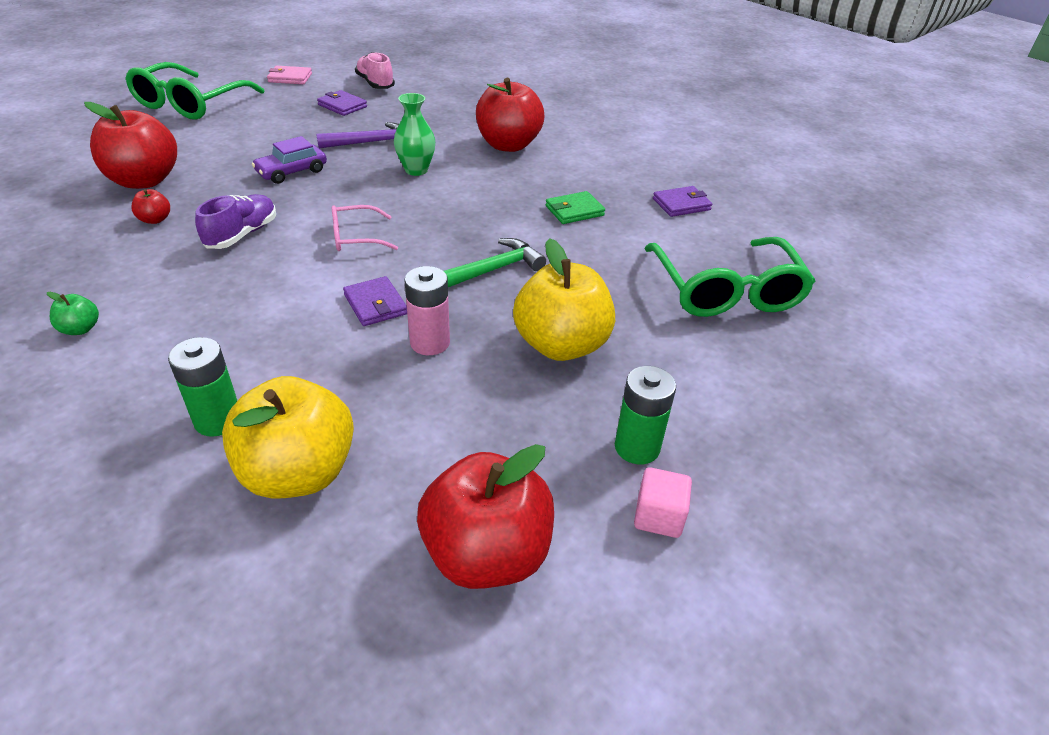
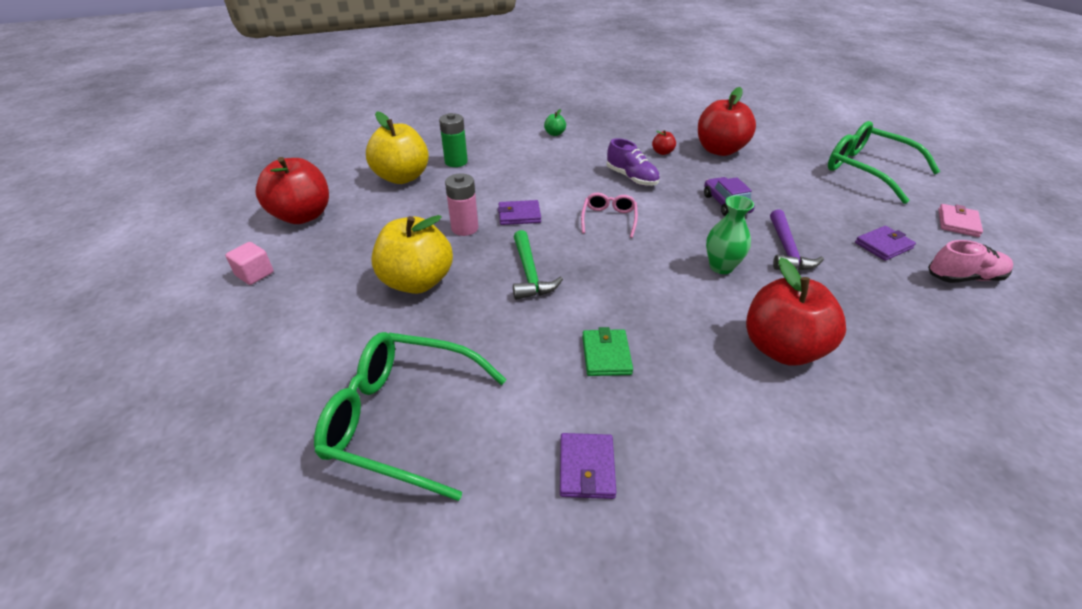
camera: 115 degrees right, 0 degrees up
(637, 447) = (303, 284): green battery -> none

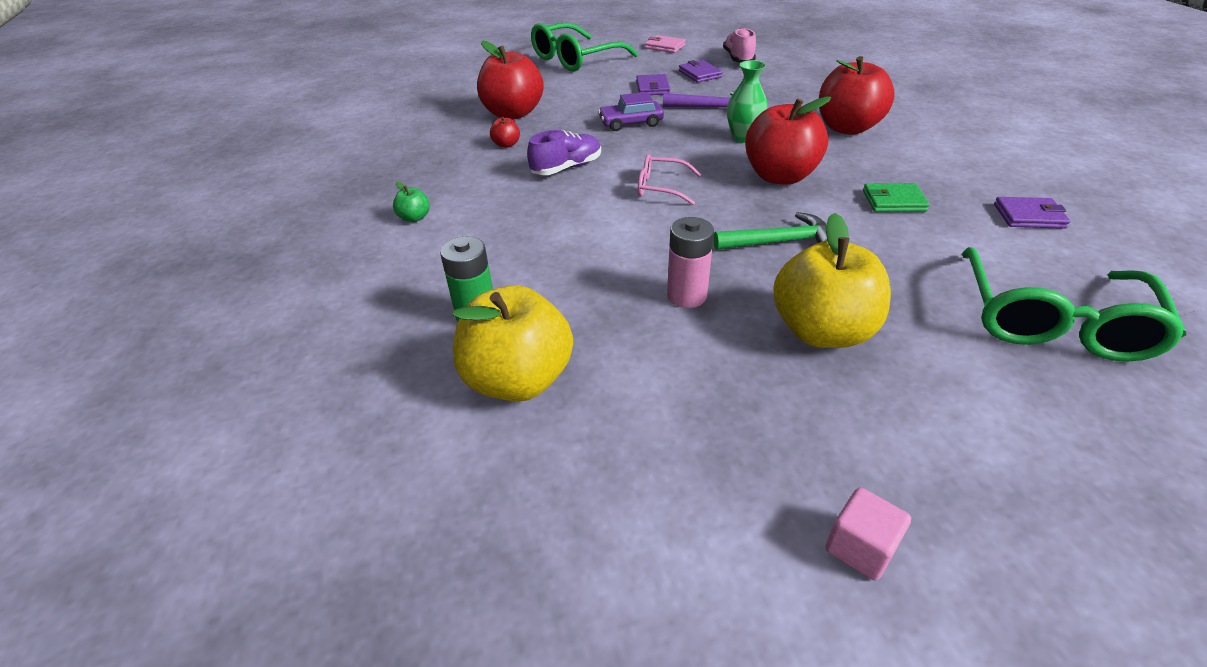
camera: 85 degrees left, 0 degrees up
(302, 216) = (652, 516): red apple -> red apple (779, 176)
(519, 215) = (652, 249): purple wallet -> purple wallet (652, 88)

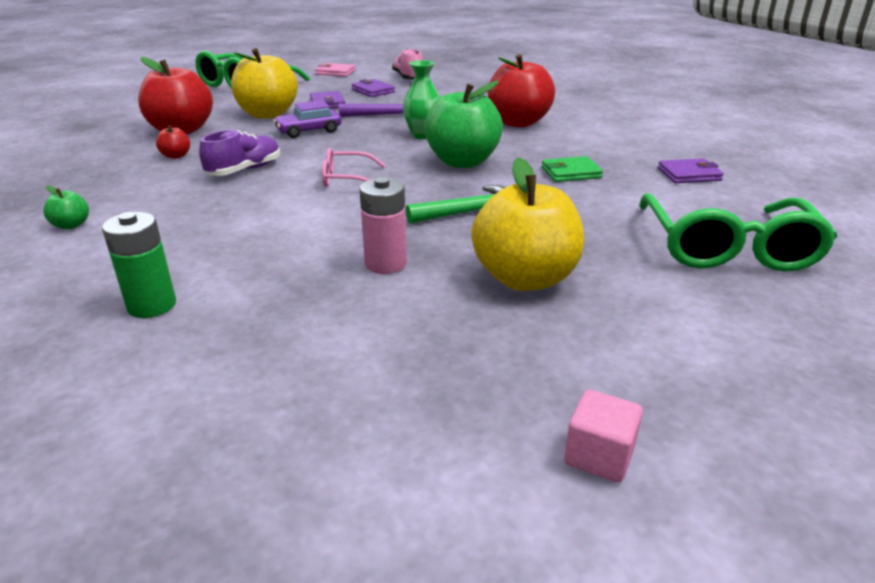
camera: 15 degrees left, 10 degrees down
(518, 380) = (206, 359): yellow apple -> yellow apple (267, 114)
(779, 176) = (462, 162): red apple -> green apple

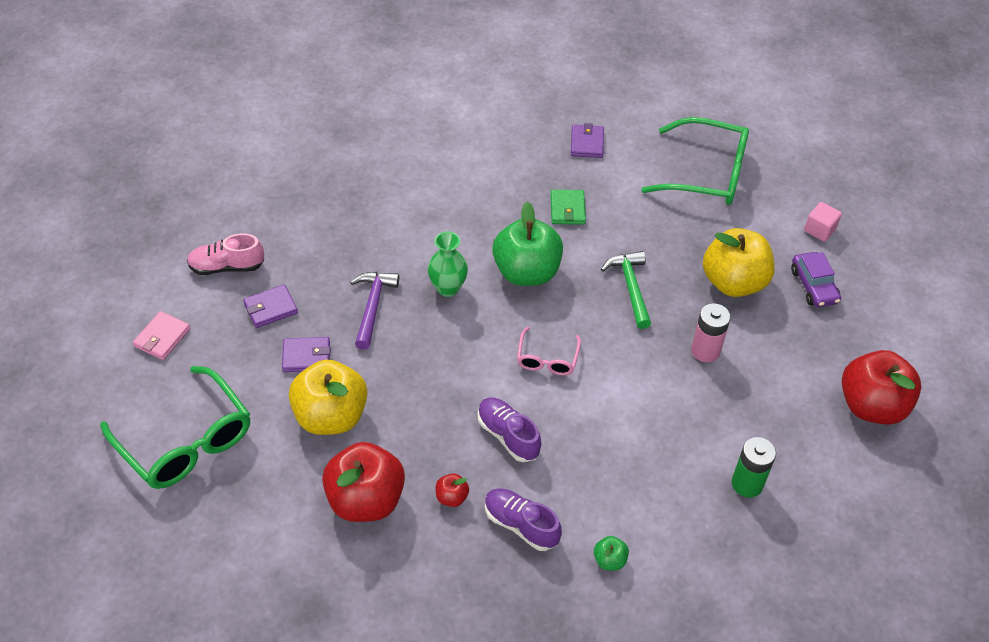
camera: 80 degrees left, 20 degrees up
(135, 183) = (521, 525): none -> purple shoe
(309, 131) = (405, 380): purple car -> purple car (814, 286)
(518, 122) = (431, 209): red apple -> red apple (871, 406)
(599, 456) = (889, 297): pink cube -> pink cube (819, 230)

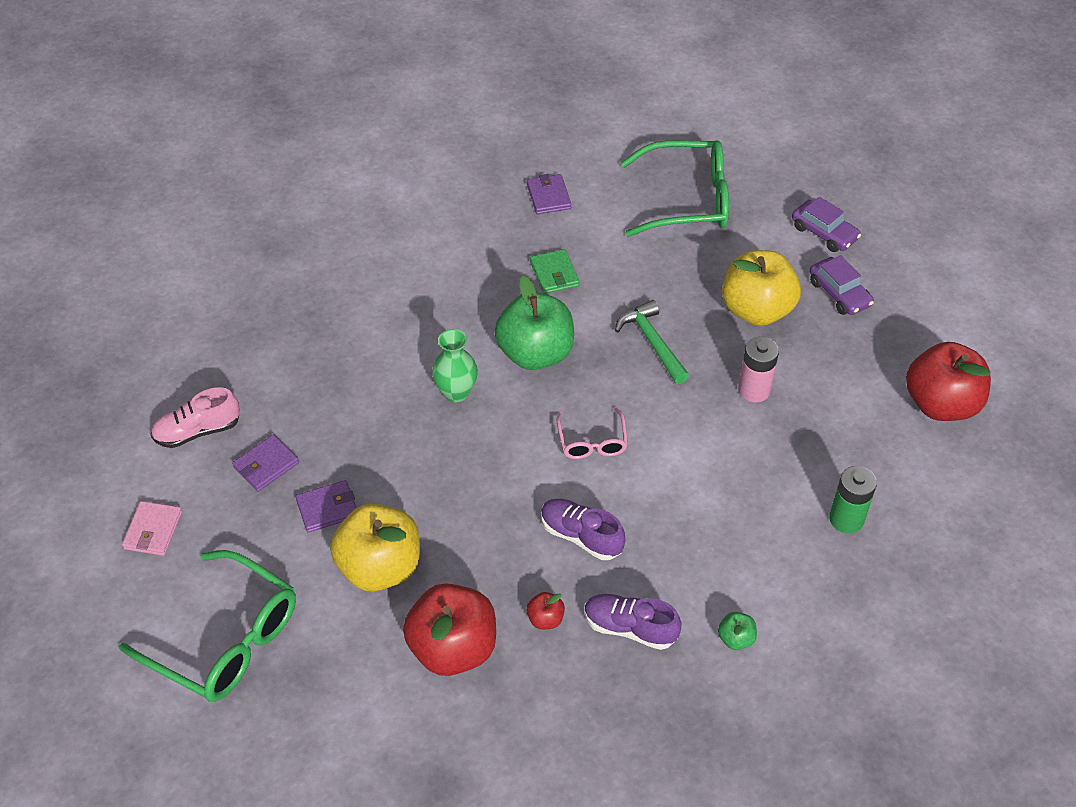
camera: 15 degrees left, 0 degrees up
(372, 306) = (381, 434): purple hammer -> none
(819, 230) = (824, 233): pink cube -> purple car

